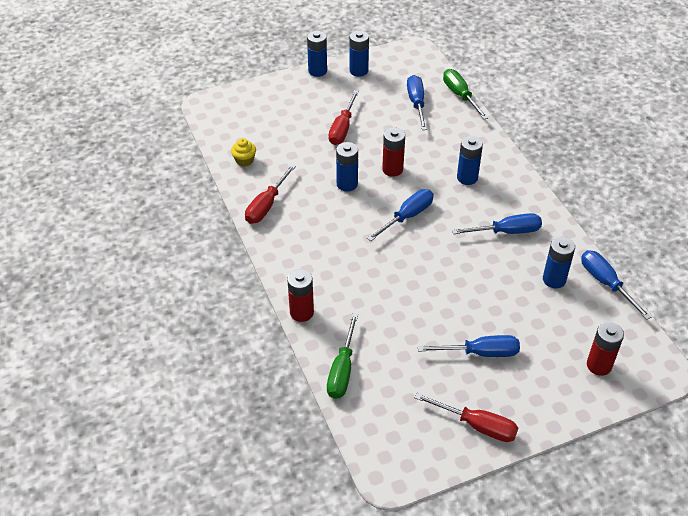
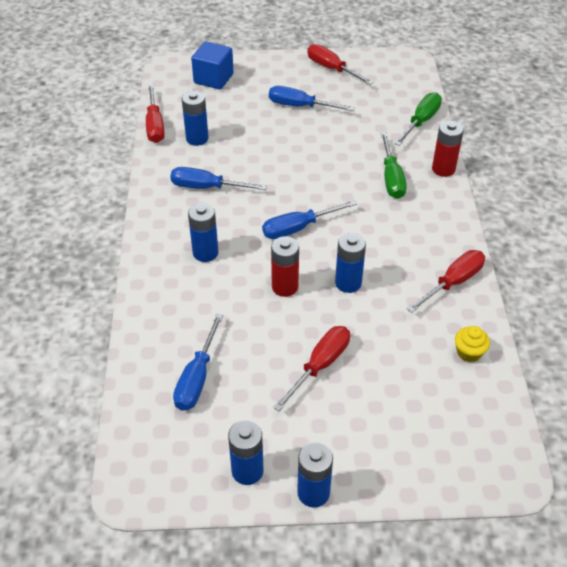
camera: 160 degrees left, 0 degrees up
(460, 95) = (129, 373): green screwdriver -> green screwdriver (391, 178)
(599, 365) = (213, 78): red battery -> blue cube
(606, 283) = (155, 125): blue screwdriver -> red screwdriver

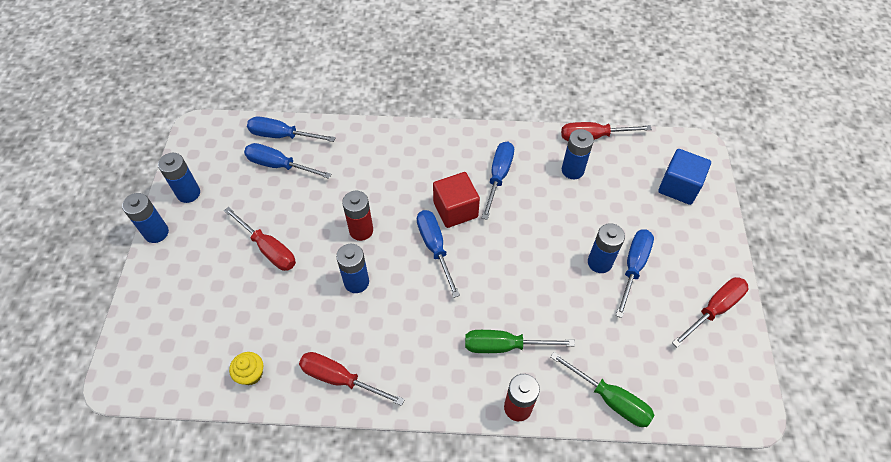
camera: 95 degrees right, 10 degrees up
(148, 383) = (282, 136): none -> blue screwdriver
(205, 253) = (412, 173): blue battery -> blue battery (599, 262)
(251, 216) = (455, 210): none -> red cube
(453, 282) = (340, 379): red screwdriver -> red screwdriver turned 150 degrees clockwise

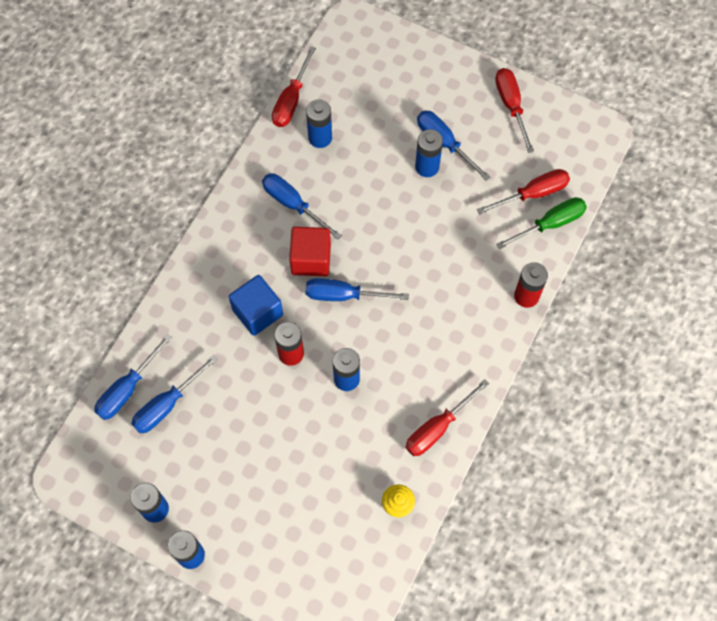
camera: 65 degrees left, 10 degrees up
(268, 249) = (268, 447): red screwdriver -> red screwdriver (533, 194)
(504, 346) = (468, 281): green screwdriver -> none
(678, 187) = (383, 62): blue cube -> blue cube (257, 312)

